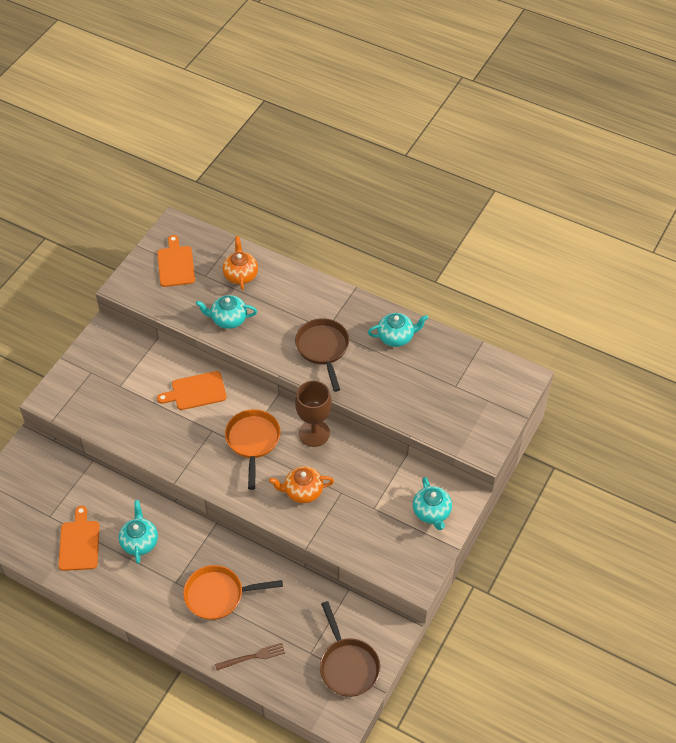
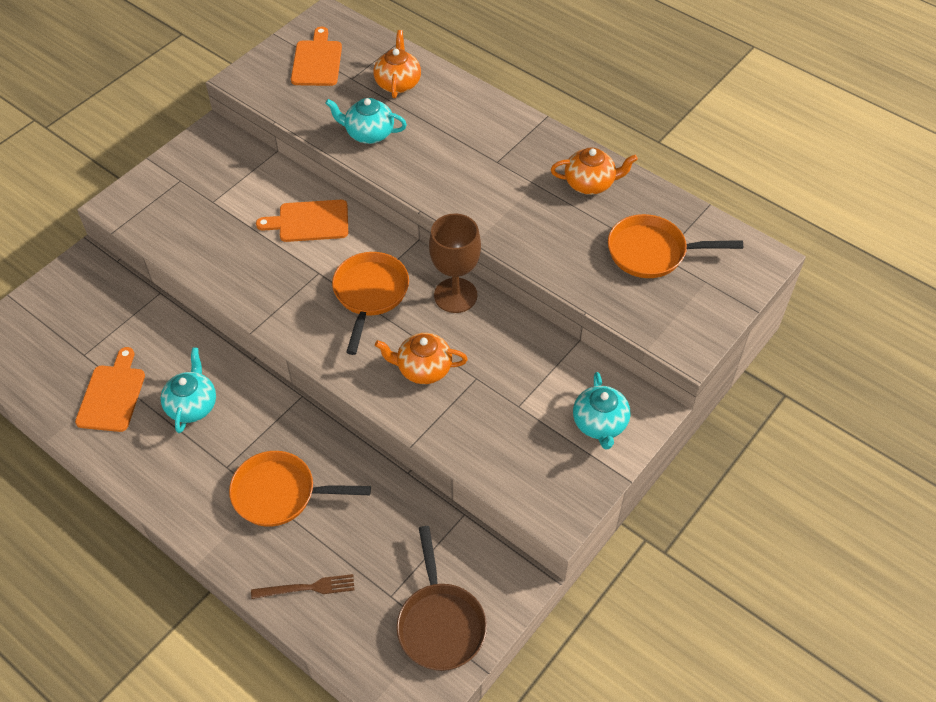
camera: 10 degrees right, 0 degrees up
(323, 349) = (487, 185): brown pan -> none
(396, 337) = (590, 183): turquoise teapot -> orange teapot
(448, 384) = (652, 252): none -> orange pan

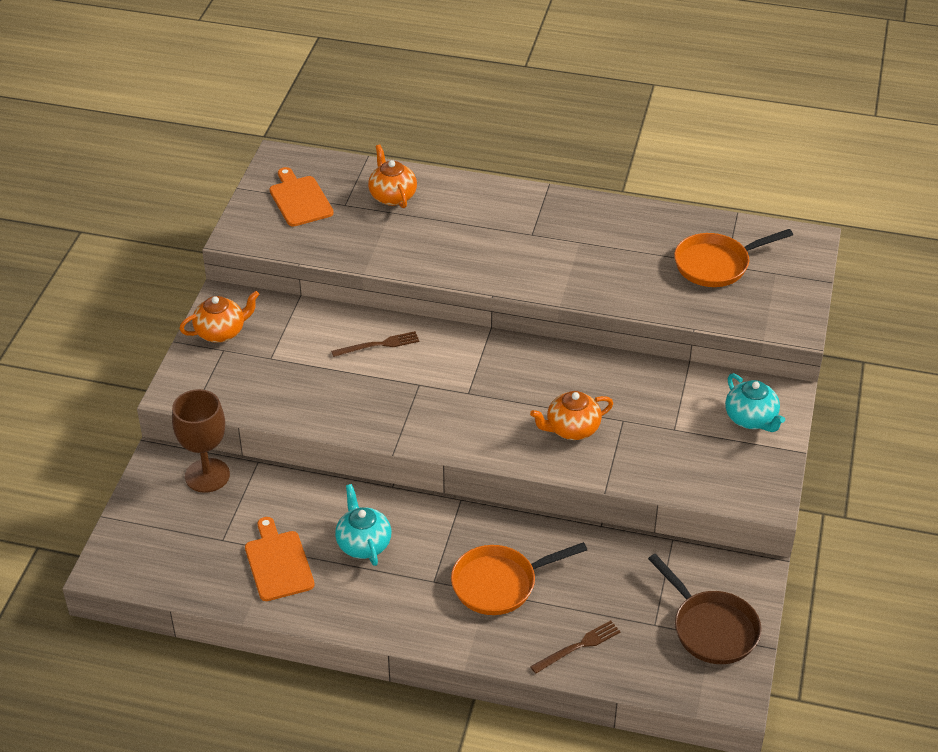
camera: 25 degrees left, 10 degrees down
(310, 221) = (378, 345): orange cutting board -> brown fork
(368, 133) = (397, 246): turquoise teapot -> none
(370, 294) = (480, 386): orange pan -> none
(455, 295) = (557, 361): brown goblet -> brown goblet (207, 475)
(590, 183) = (626, 227): orange teapot -> orange teapot (221, 332)

